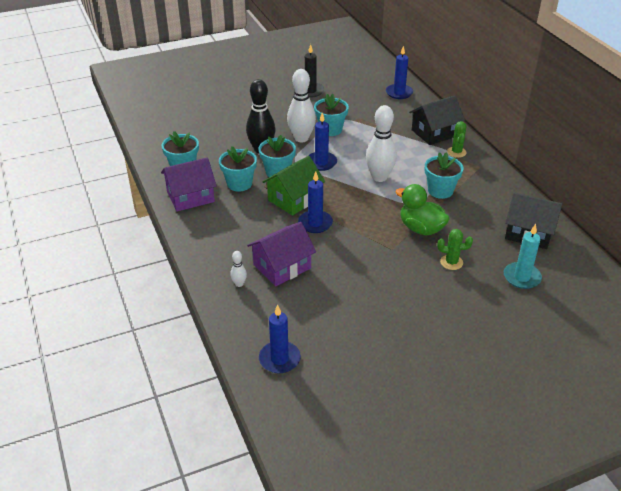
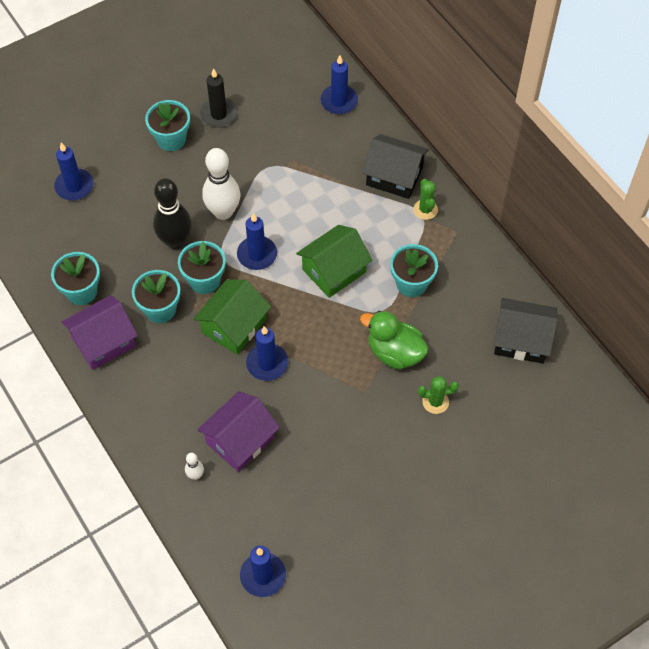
camera: 10 degrees left, 20 degrees up
(196, 115) = (74, 186): none -> blue candle
(330, 130) = (258, 189): turquoise flower pot -> turquoise flower pot (171, 139)
(379, 177) = (334, 271): white bowling pin -> green house
(434, 133) = (394, 176): black house -> black house turned 60 degrees clockwise
(521, 277) = (516, 412): turquoise candle -> none

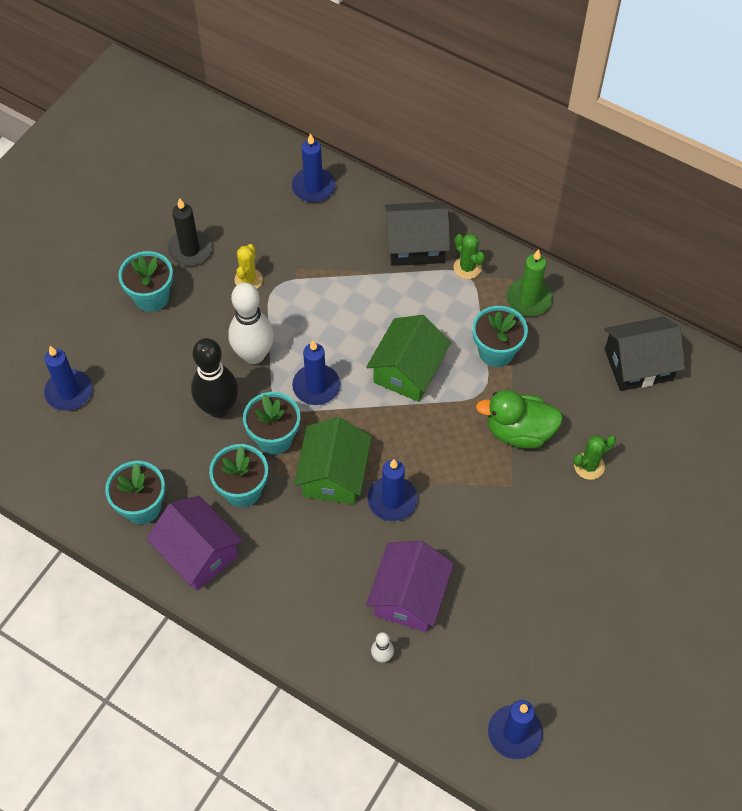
camera: 25 degrees left, 0 degrees up
(104, 342) = (198, 552): purple house -> purple house turned 75 degrees counterclockwise
(250, 154) = (248, 279): none -> yellow cactus
(461, 253) = (528, 299): none -> green candle

